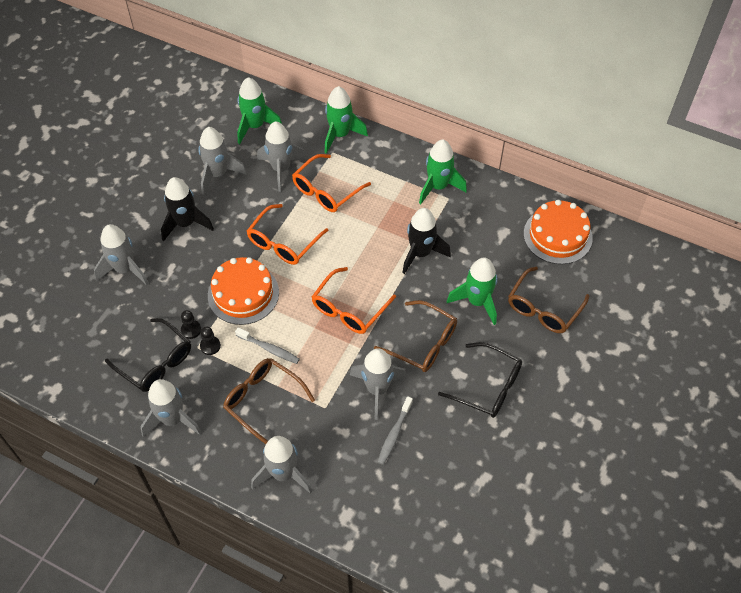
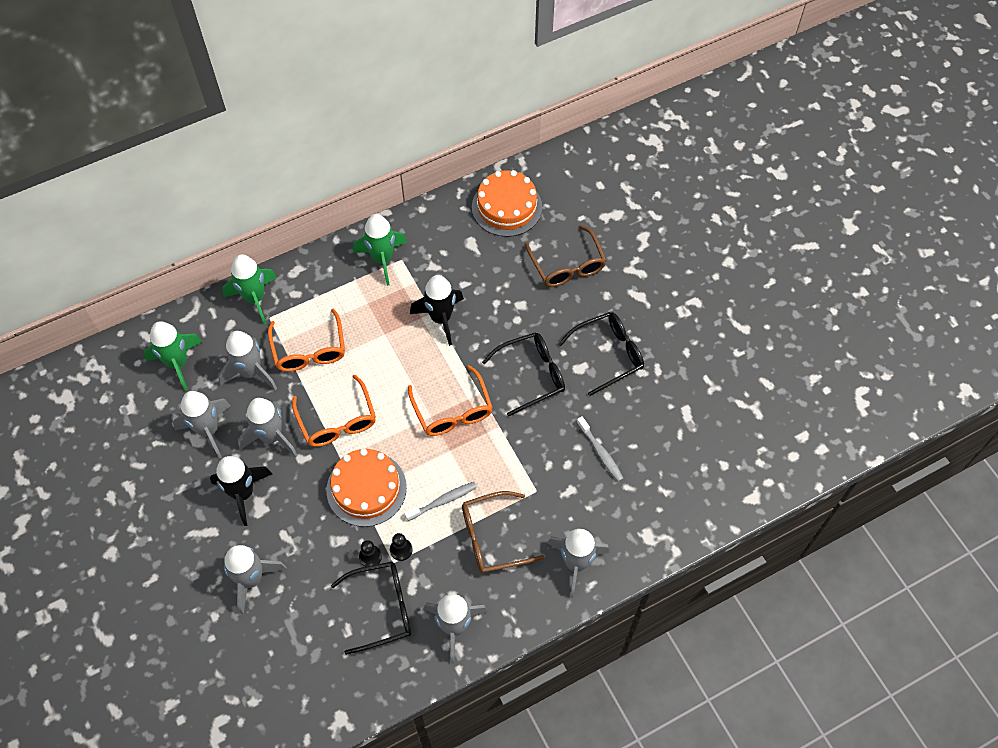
camera: 55 degrees left, 5 degrees up
(377, 389) = (549, 439): grey rocket -> grey rocket (271, 437)
(423, 343) = (532, 375): brown glasses -> black glasses
(477, 301) = (523, 308): green rocket -> none

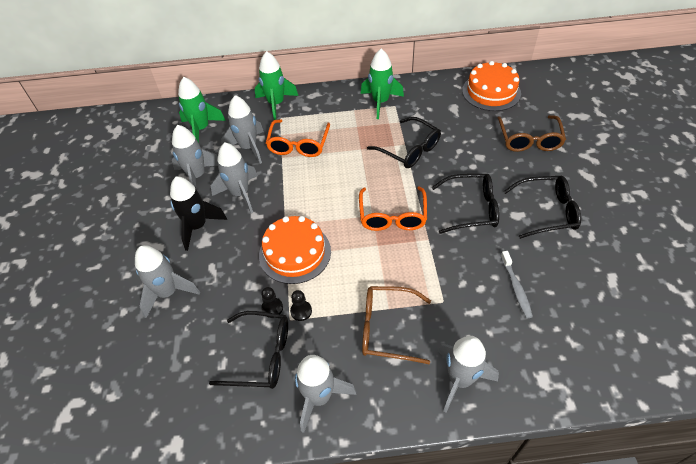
camera: 25 degrees right, 10 degrees down
(337, 421) = (296, 197): orange glasses -> none
(441, 318) = (409, 150): black rocket -> black glasses
(443, 501) = (355, 283): grey toothbrush -> none

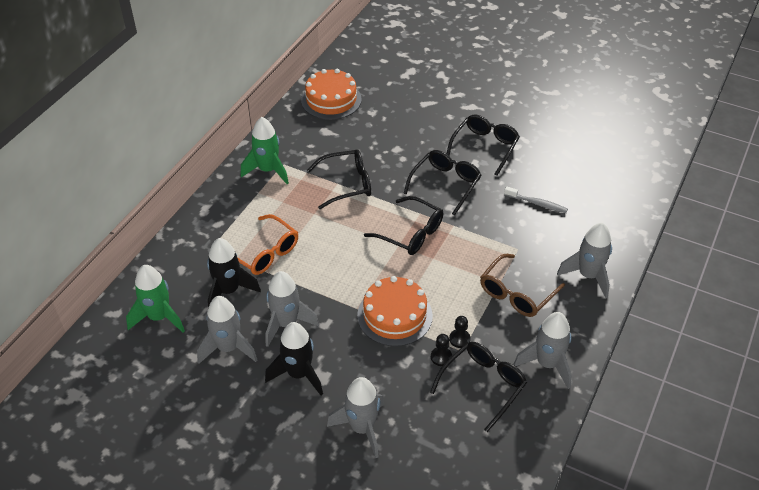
camera: 60 degrees left, 5 degrees down
(248, 148) = (229, 291): grey rocket -> black rocket
(276, 104) = (187, 242): green rocket -> none
(392, 216) = (411, 233): orange glasses -> black glasses
(529, 140) = (406, 112): brown glasses -> none

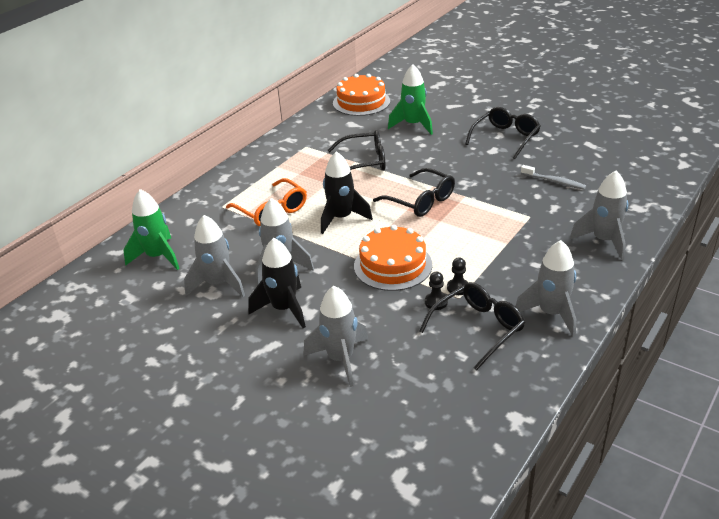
camera: 10 degrees right, 10 degrees down
(229, 291) = (230, 239): black rocket -> black rocket (341, 218)
(268, 170) = (290, 150): green rocket -> green rocket (413, 125)
(445, 184) = (462, 164): black glasses -> none
(517, 293) = (524, 252): brown glasses -> none

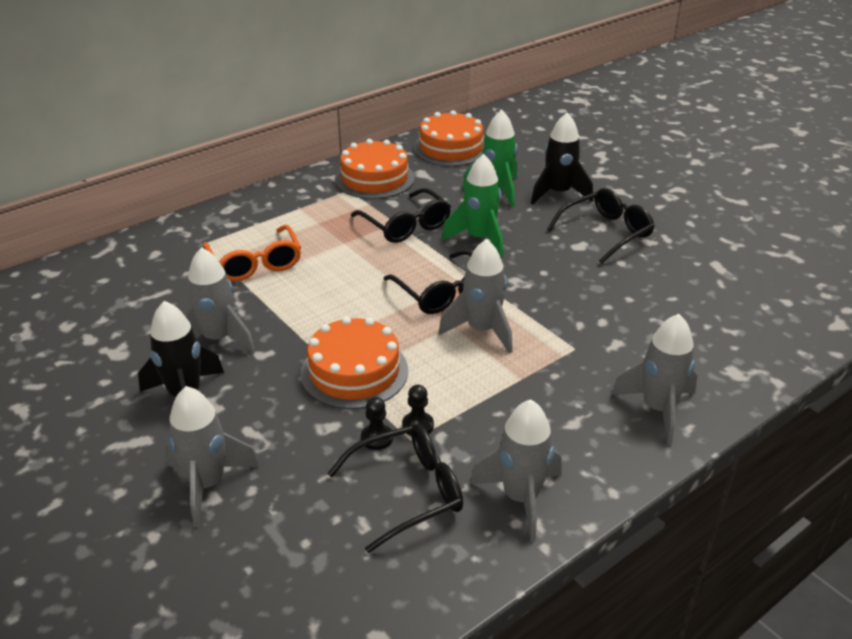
camera: 15 degrees right, 0 degrees up
(158, 257) = (90, 290): green rocket -> green rocket (479, 239)
(218, 284) = (132, 342): grey rocket -> grey rocket (481, 330)
(319, 134) = (374, 178): none -> orange cake
(341, 218) = (331, 292): black rocket -> black rocket (558, 193)
(364, 162) = (406, 225): black glasses -> black glasses turned 45 degrees clockwise
(554, 181) = (637, 307): grey toothbrush -> none

